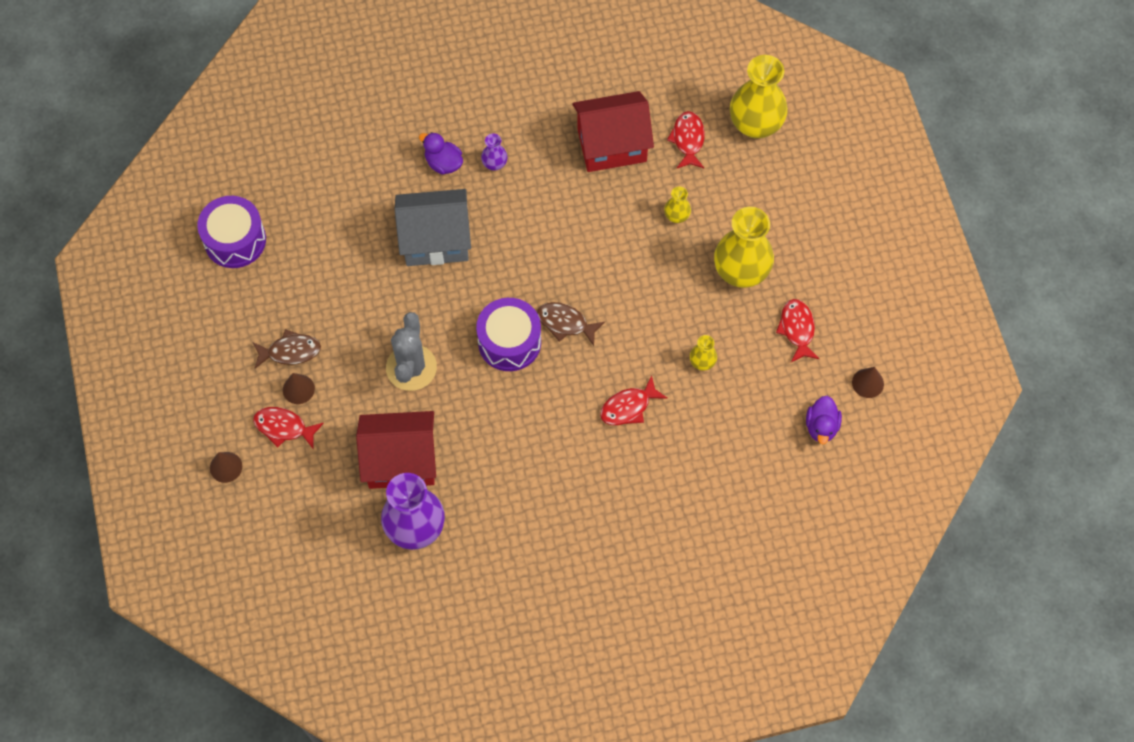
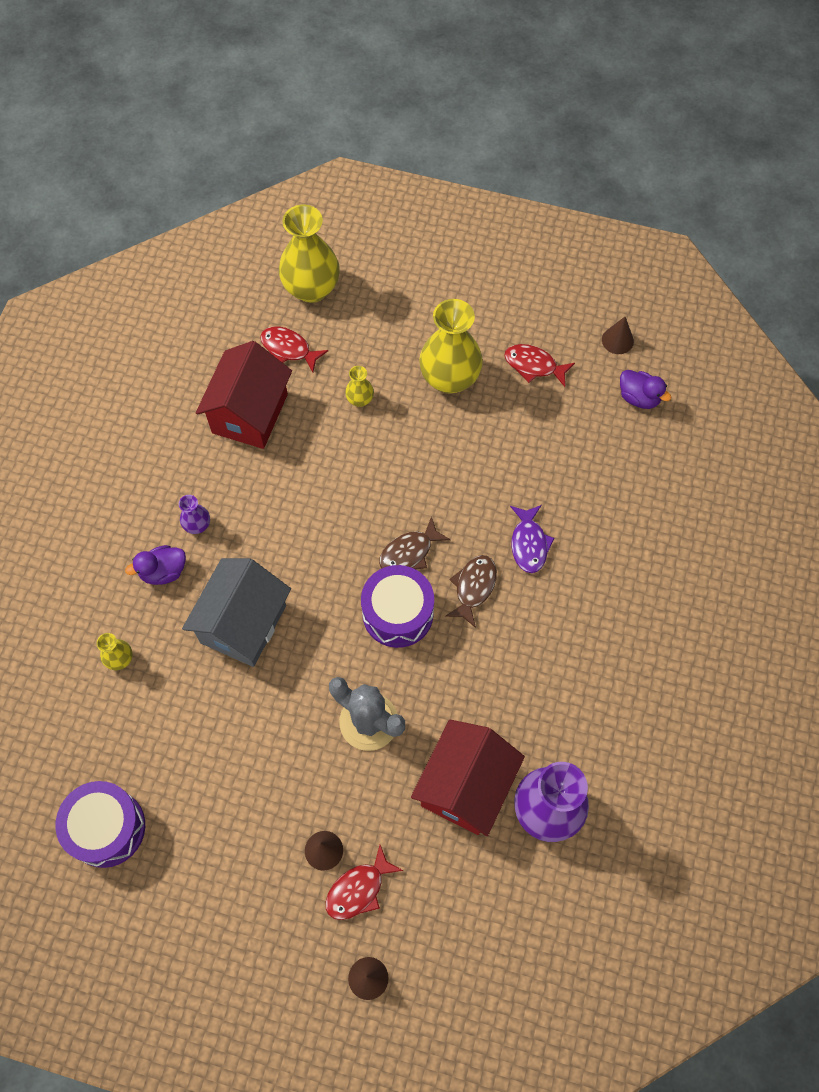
camera: 60 degrees left, 0 degrees up
(290, 351) = (275, 836): brown fish -> brown fish (473, 587)
(628, 407) = (529, 544): red fish -> purple fish
(702, 362) = (520, 458): yellow vase -> yellow vase (120, 659)

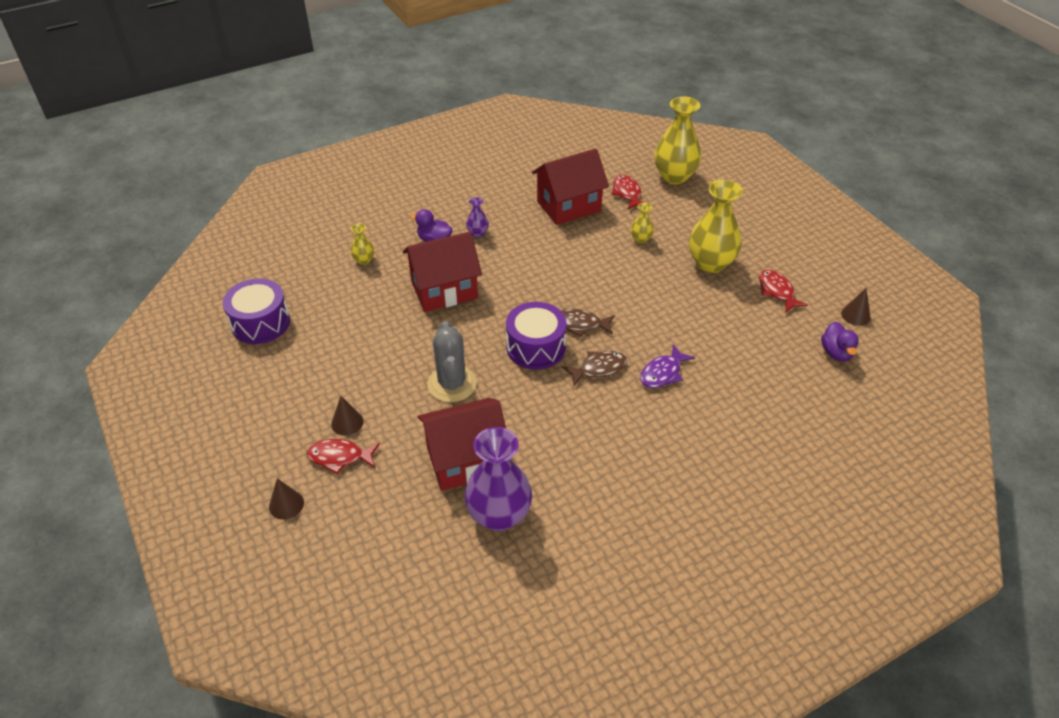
camera: 45 degrees right, 20 degrees down
(243, 624) = (444, 290): grey house -> red house

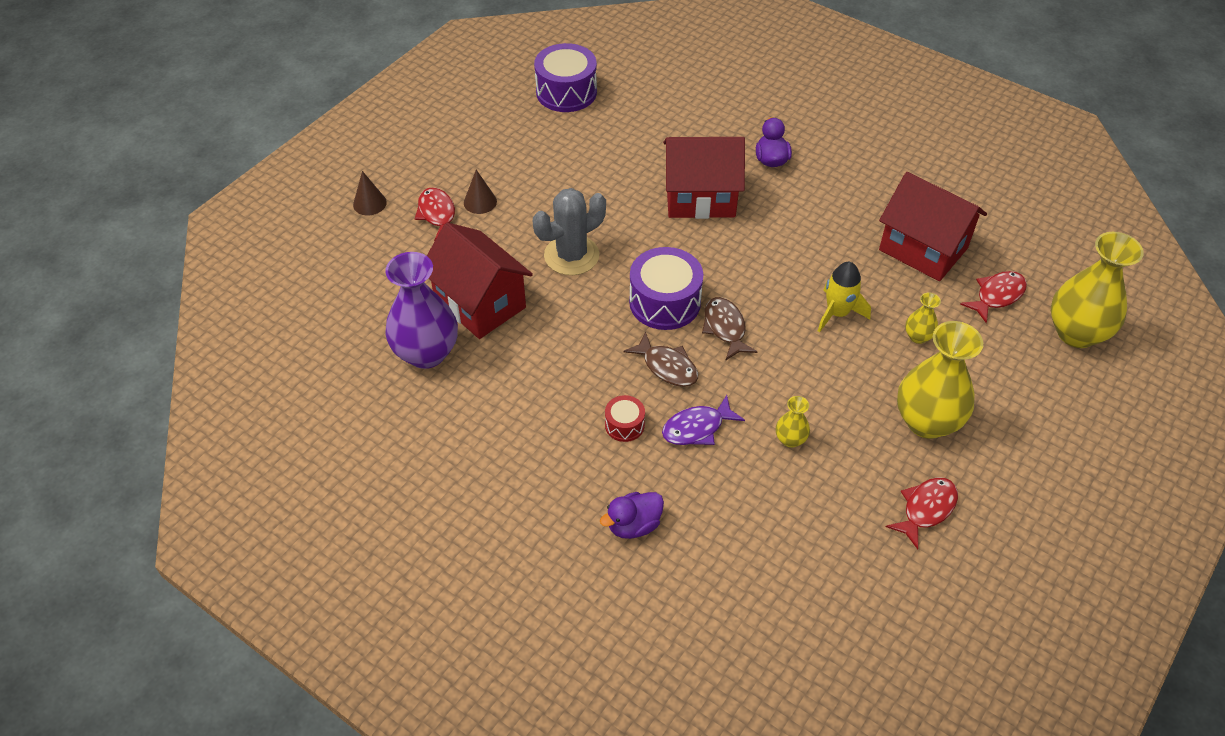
camera: 65 degrees right, 5 degrees up
(364, 260) = (700, 121): yellow vase -> yellow vase (790, 439)
(444, 290) = (700, 198): red house -> red house turned 45 degrees counterclockwise
(477, 233) = (810, 189): purple vase -> none
(600, 266) = (837, 313): none -> yellow rocket
(640, 412) = (624, 425): none -> red drum
(663, 373) = (697, 428): purple fish -> purple fish turned 45 degrees counterclockwise
(836, 353) = (851, 606): purple duck -> purple duck (633, 525)
(855, 315) = (944, 615): brown cone -> none

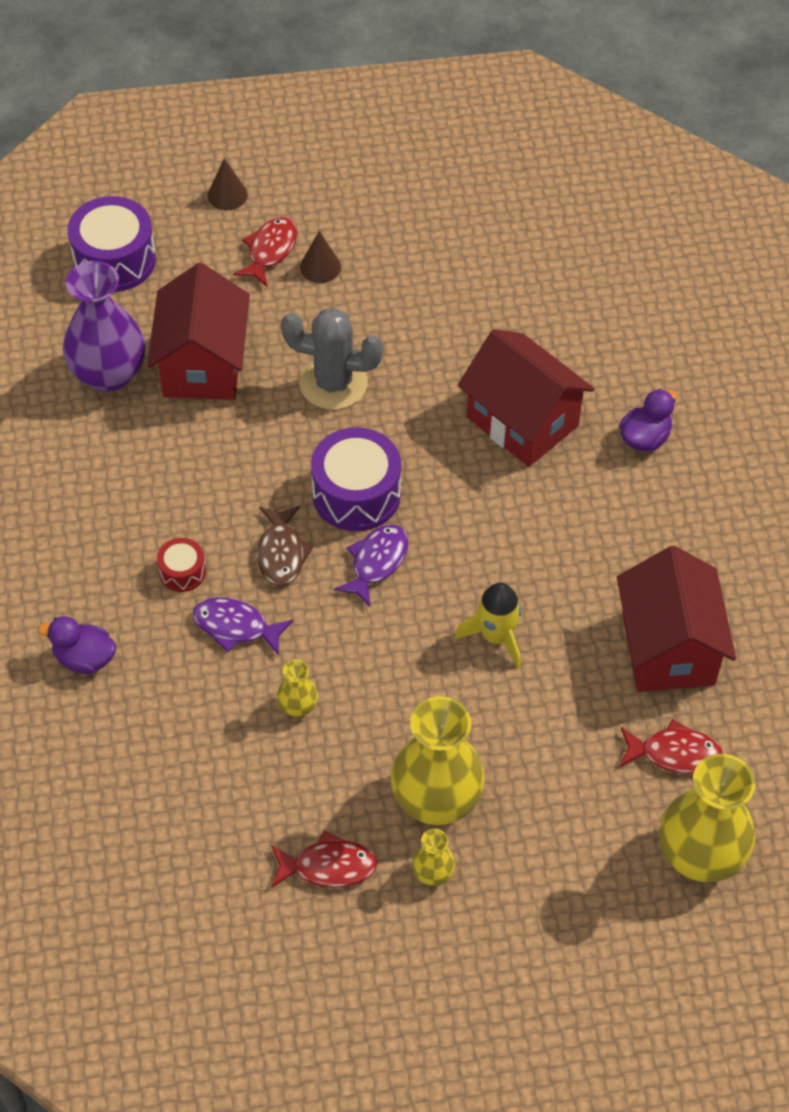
camera: 45 degrees right, 5 degrees up
(566, 92) = (539, 212): purple drum -> purple drum (114, 260)
(725, 328) = (376, 562): brown fish -> purple fish
(918, 337) = (539, 722): yellow vase -> yellow vase (432, 873)

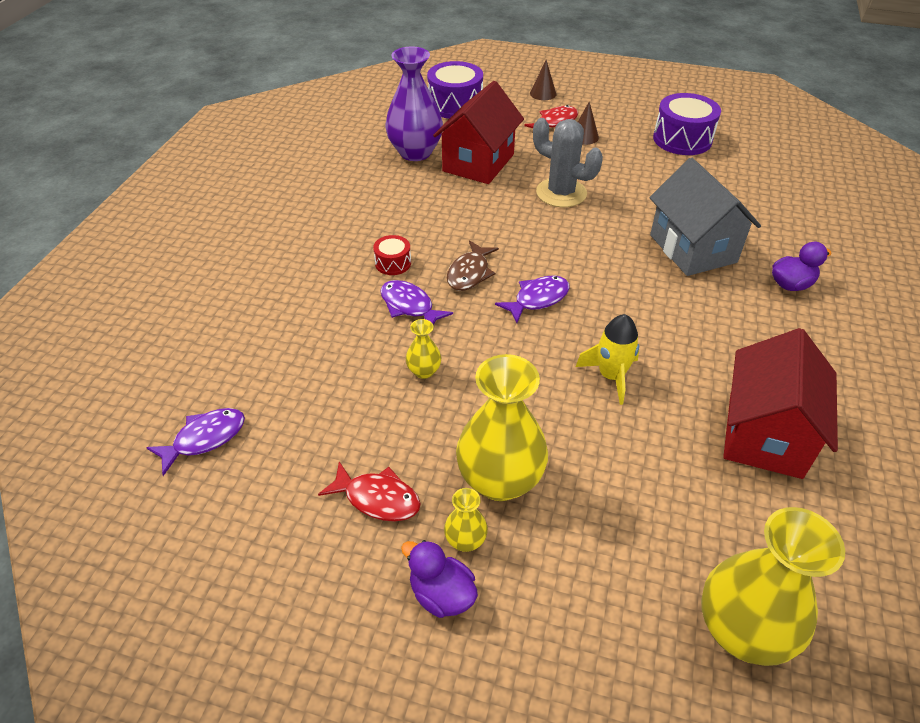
camera: 25 degrees right, 10 degrees down
(84, 658) = (291, 291): purple duck -> purple duck (441, 594)
(113, 876) = (205, 439): none -> purple fish
(356, 494) = (544, 255): purple drum -> purple drum (682, 139)
(522, 421) = (693, 248): red house -> grey house
(674, 753) = (743, 523): red fish -> none

